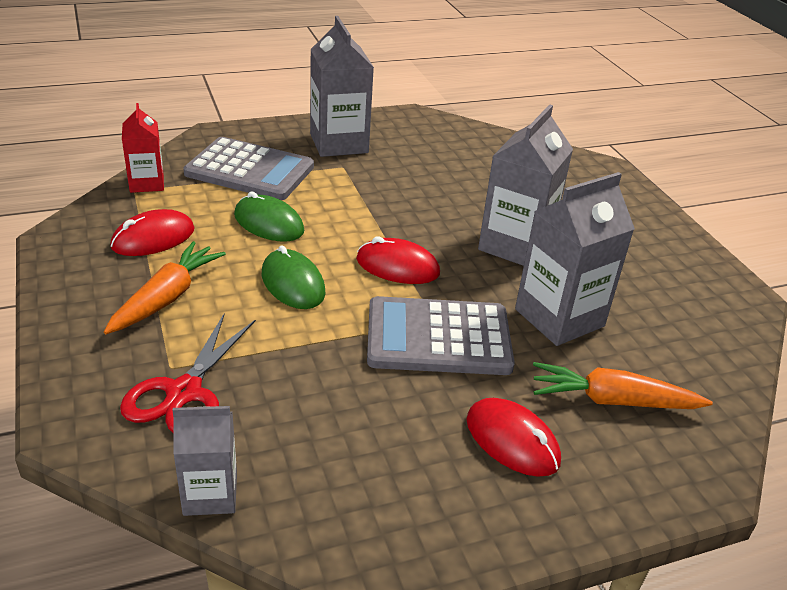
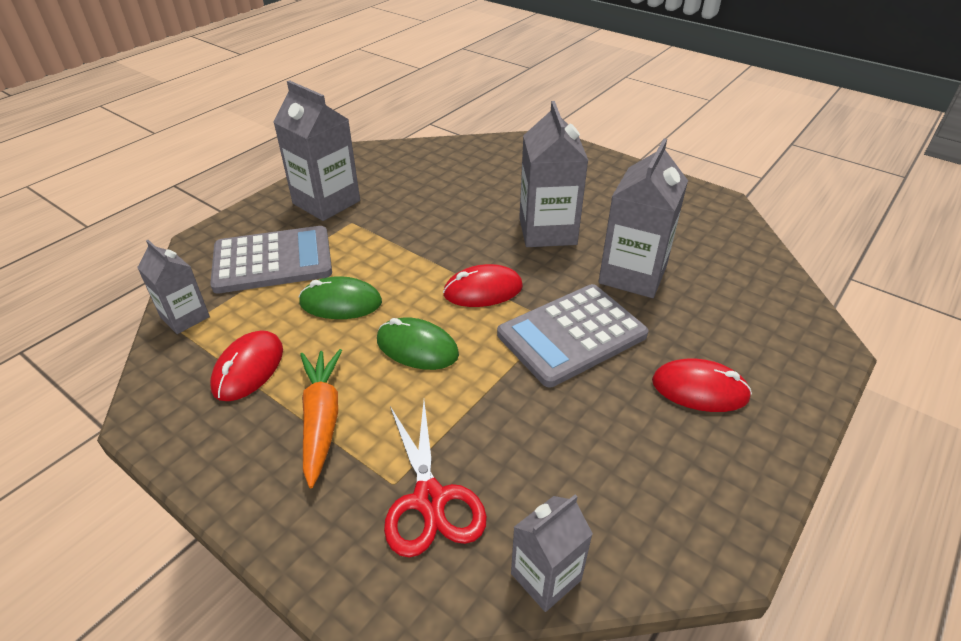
camera: 30 degrees left, 5 degrees up
(147, 183) = (185, 317): red carton -> grey carton
(612, 400) = (725, 321): orange carrot -> none

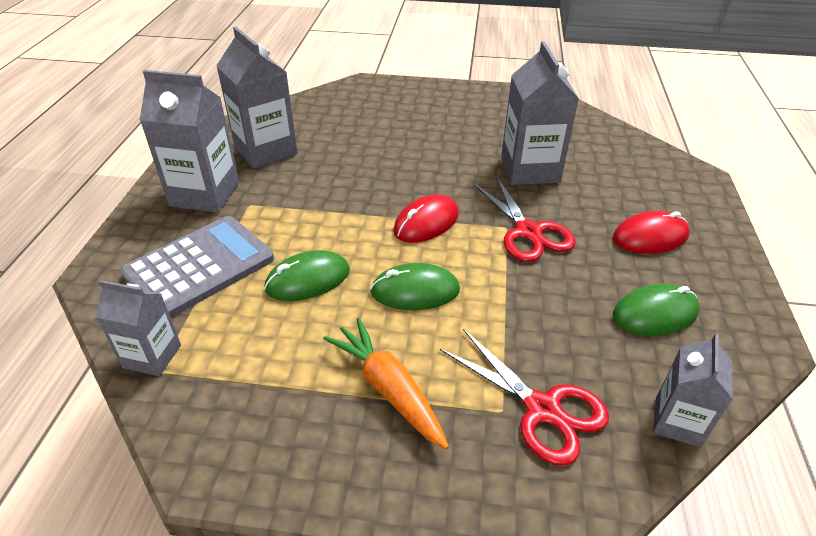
camera: 30 degrees left, 0 degrees up
(248, 368) = (272, 376): red mouse -> none
(547, 231) = (434, 157): grey carton -> grey carton (266, 150)
(571, 335) = (528, 232): grey calculator -> red scissors
(626, 466) = (655, 314): none -> green mouse

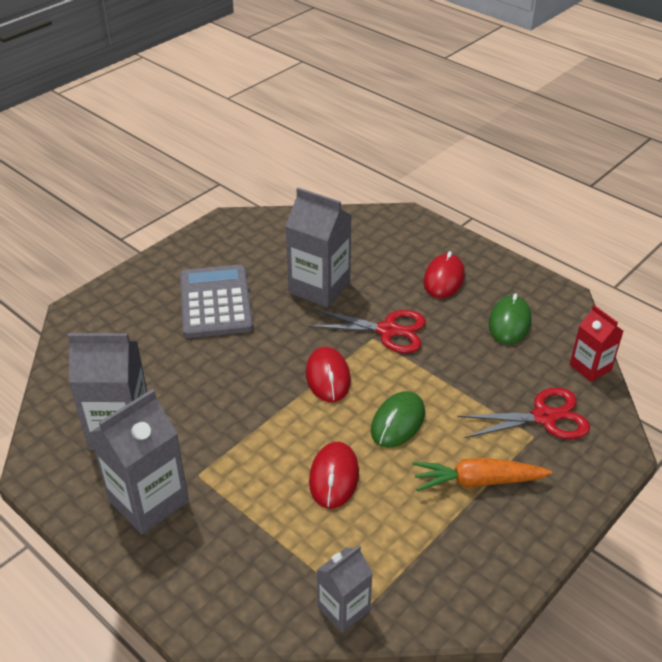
camera: 55 degrees left, 0 degrees up
(200, 267) = (256, 541): grey calculator -> grey calculator (215, 302)
(308, 280) = (334, 477): green mouse -> red mouse
(677, 422) = (590, 367): grey carton -> red carton

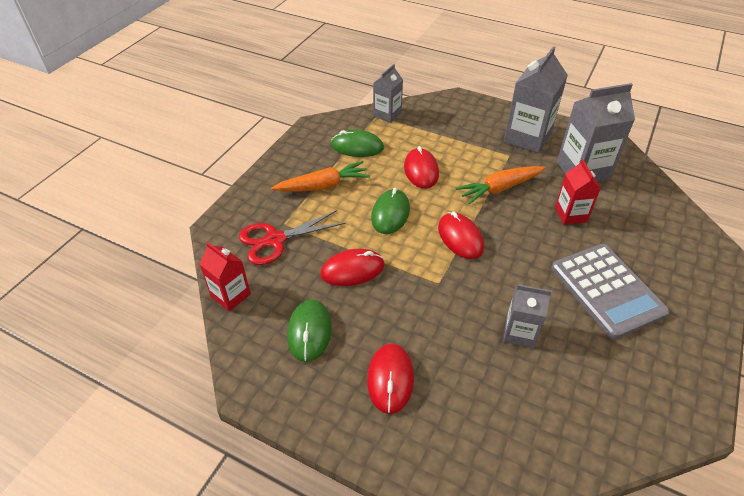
camera: 165 degrees right, 5 degrees up
(187, 377) = (570, 215): none -> red carton
(245, 427) = (499, 189): none -> orange carrot
(319, 287) = (519, 333): grey carton -> grey carton, size x0.59
(388, 330) = (427, 294): red scissors -> none
(414, 544) = (357, 146): none -> green mouse
(458, 367) = (352, 270): none -> red mouse

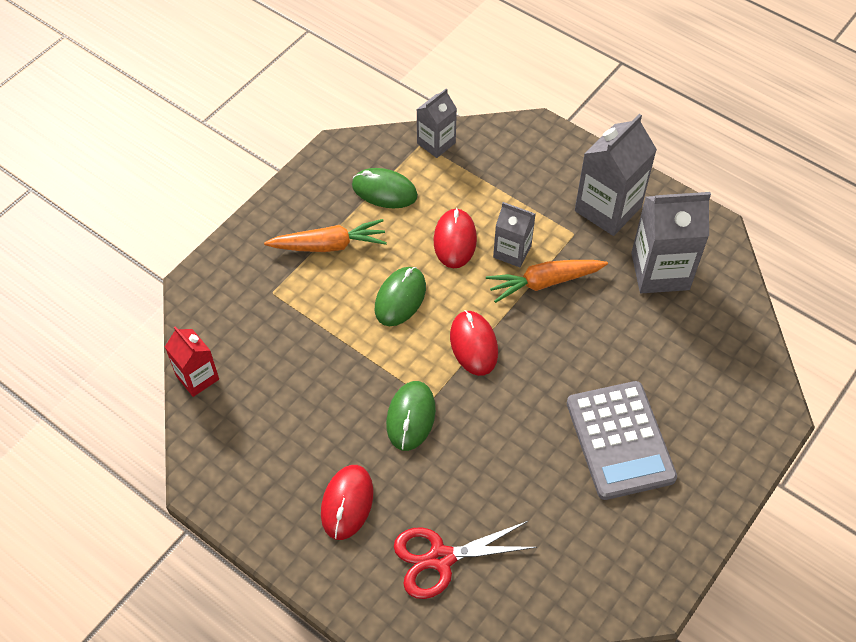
camera: 10 degrees right, 10 degrees up
(275, 240) = (258, 313): red scissors -> red scissors (440, 558)
(309, 331) = (274, 435): green mouse -> green mouse (410, 417)
(352, 270) = (338, 367): red mouse -> none
(519, 333) = (501, 475): grey carton -> grey carton (512, 251)
(570, 215) = (618, 333): red carton -> none

